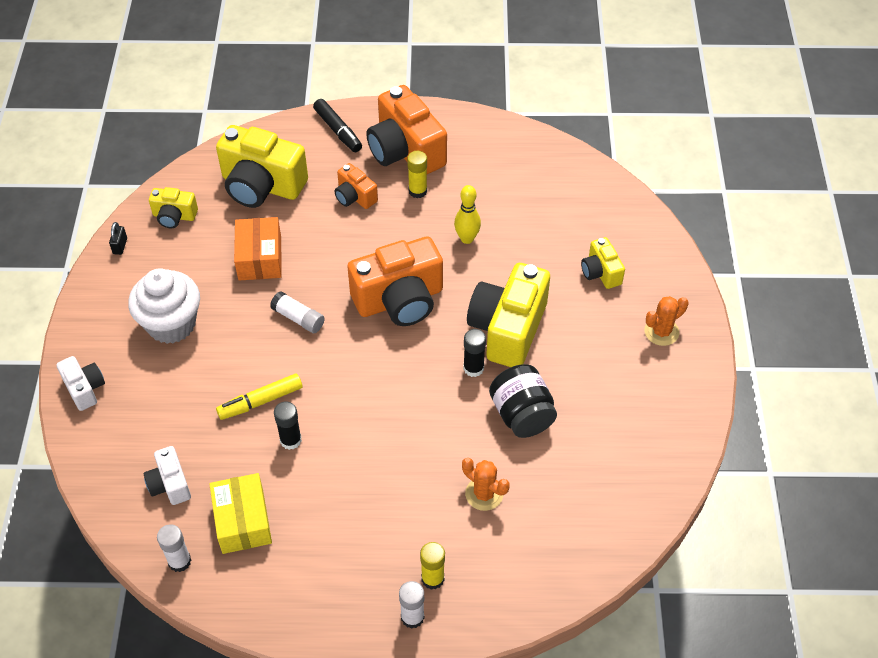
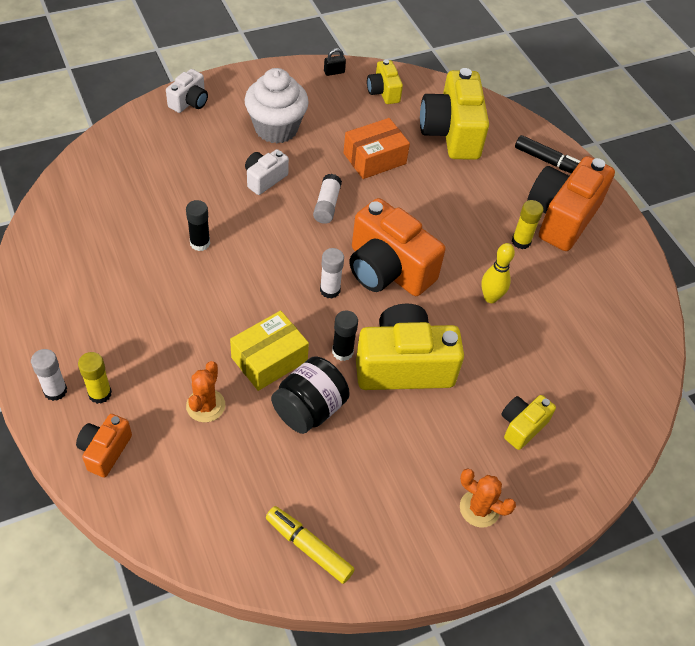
camera: 60 degrees right, 0 degrees up
(170, 484) = (124, 182): white camera -> white camera (264, 179)
(179, 561) = (56, 213): white glue stick -> white glue stick (330, 290)
(242, 521) = (108, 239): yellow box -> yellow box (269, 359)
(260, 401) = (229, 210): yellow marker -> yellow marker (308, 547)
(338, 131) = (549, 161): black marker -> black marker turned 90 degrees counterclockwise
(355, 197) = (482, 198): orange camera -> orange camera (105, 451)

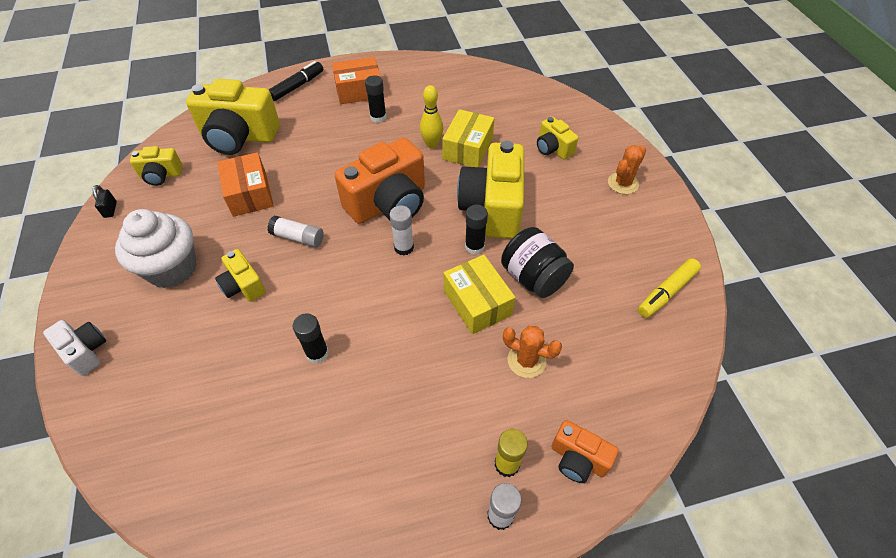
camera: 75 degrees left, 0 degrees up
(264, 179) = (243, 286): white camera -> yellow camera
(494, 334) = (468, 149): none -> yellow box
(521, 241) = (378, 117): yellow glue stick -> black glue stick
(561, 217) = (359, 91): orange camera -> orange box

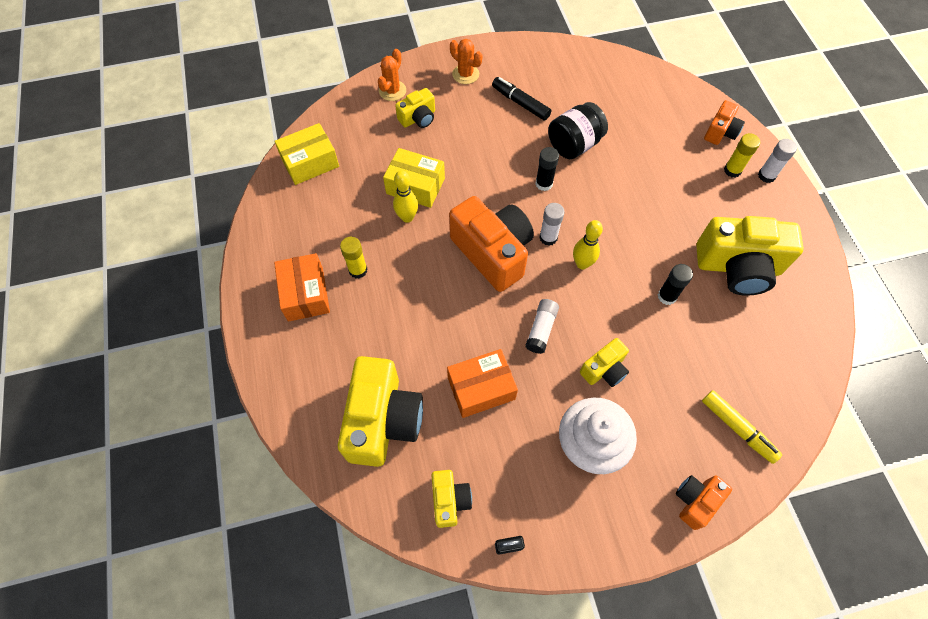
camera: 90 degrees left, 10 degrees up
(85, 351) = (695, 501): white camera -> orange camera
(297, 86) = (286, 367): black marker -> black marker (520, 103)
(368, 275) = (582, 264): none -> yellow bowling pin
(378, 117) = (358, 270): black glue stick -> yellow glue stick
(477, 303) = (603, 183): yellow box -> yellow box (310, 162)
(493, 207) = (496, 168): yellow camera -> yellow camera (738, 267)
(526, 360) = (651, 154): orange cactus -> orange cactus (392, 91)
(666, 292) = (581, 66): yellow marker -> yellow marker (737, 428)

